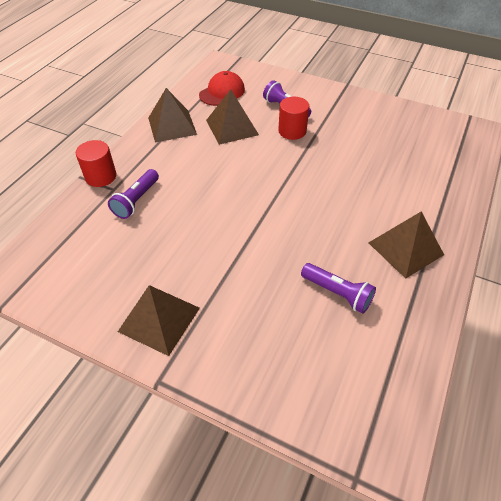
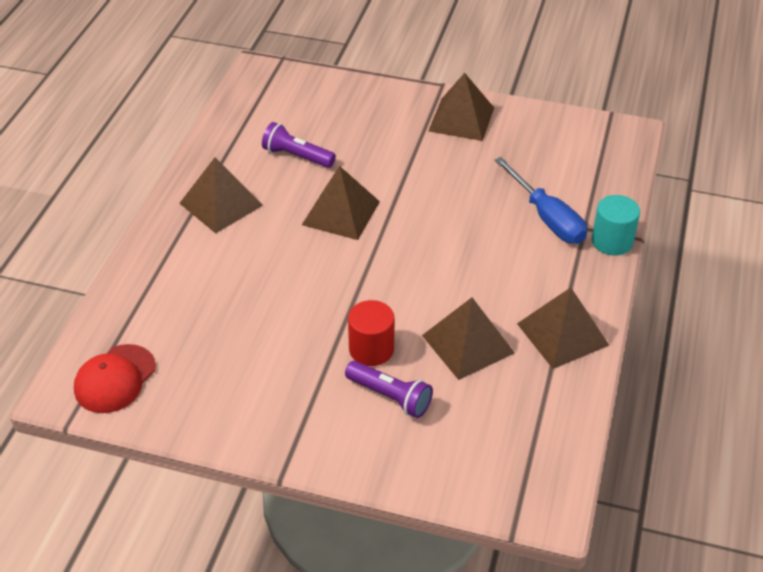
camera: 170 degrees right, 5 degrees down
(101, 176) = (612, 241): red cylinder -> turquoise cylinder
(136, 201) = (547, 217): purple flashlight -> blue screwdriver
(222, 92) = (512, 420): red cap -> red cap (115, 379)
(301, 226) = (341, 213): none -> brown pyramid

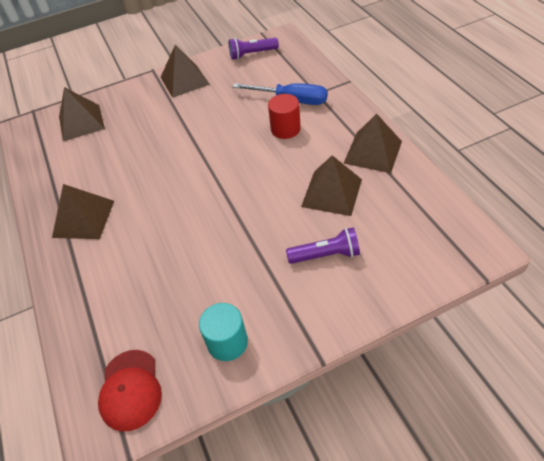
camera: 35 degrees left, 5 degrees up
(296, 156) = (105, 159): purple flashlight -> purple flashlight (252, 54)
(341, 213) = (171, 172): brown pyramid -> brown pyramid (81, 122)
(371, 349) = (282, 236): red cylinder -> red cylinder (285, 129)
(612, 241) = (338, 91): turquoise cylinder -> turquoise cylinder (227, 342)

